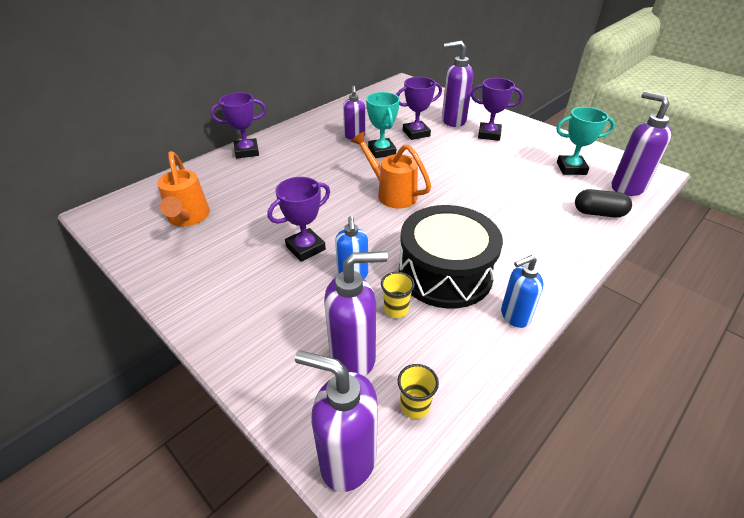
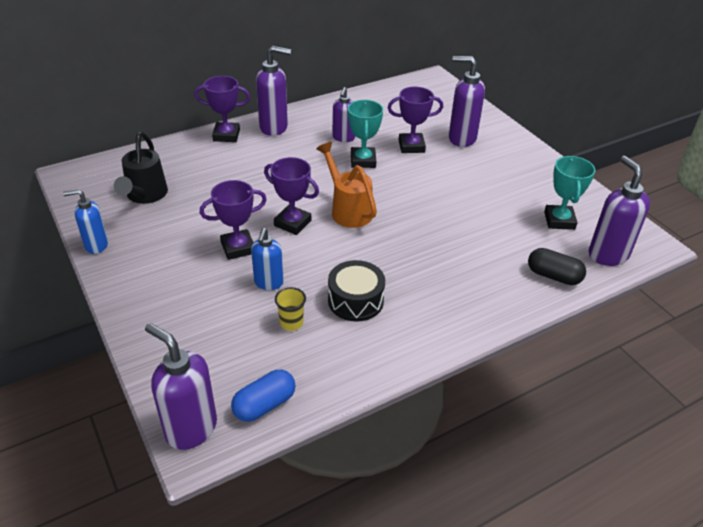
camera: 15 degrees right, 0 degrees up
(188, 218) = (145, 196): orange watering can -> black watering can
(354, 357) = (234, 354): purple soap dispenser -> purple soap dispenser (274, 127)
(415, 406) = (264, 405): yellow cup -> blue capsule
(445, 273) = (355, 300): black drum -> black drum, size x0.60
(489, 134) = (492, 162): purple trophy -> purple trophy (292, 223)
(514, 316) = (397, 355): blue soap dispenser -> blue soap dispenser (96, 245)
(571, 168) = (559, 220): turquoise trophy -> turquoise trophy turned 75 degrees clockwise

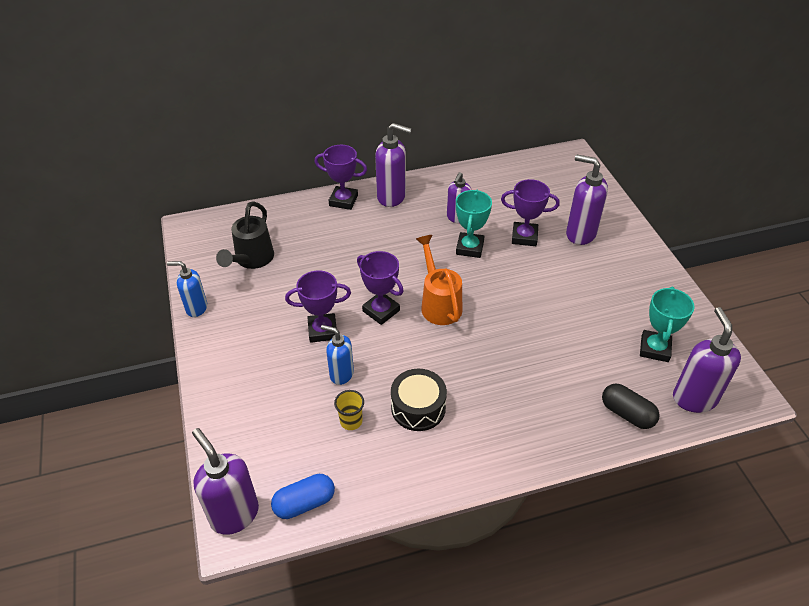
camera: 15 degrees right, 5 degrees up
(268, 283) = (341, 374): blue soap dispenser -> blue soap dispenser turned 90 degrees clockwise

